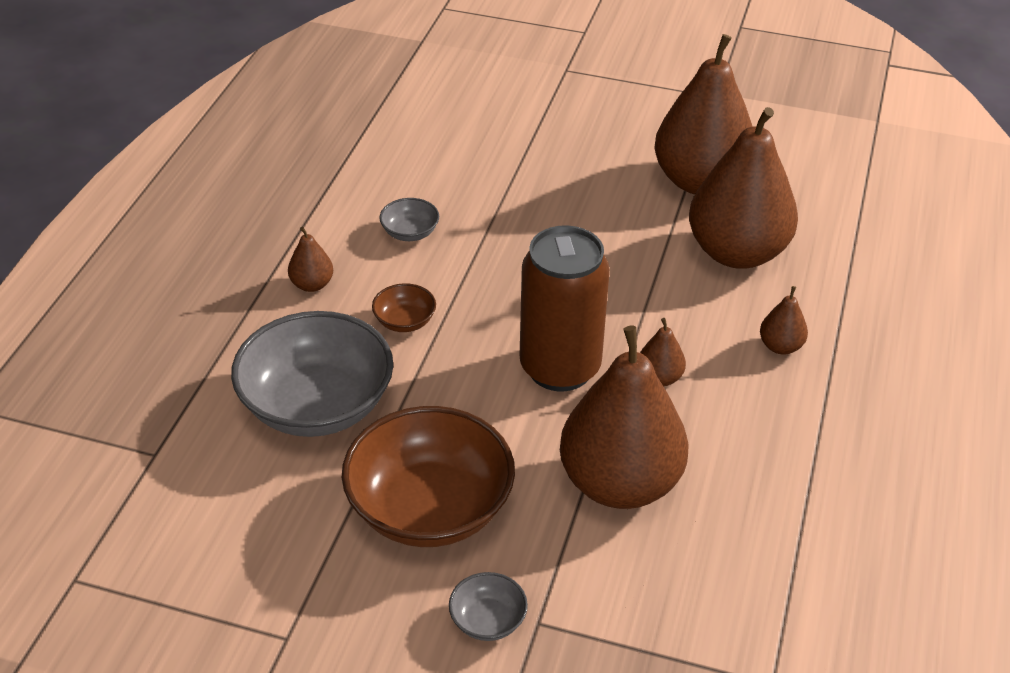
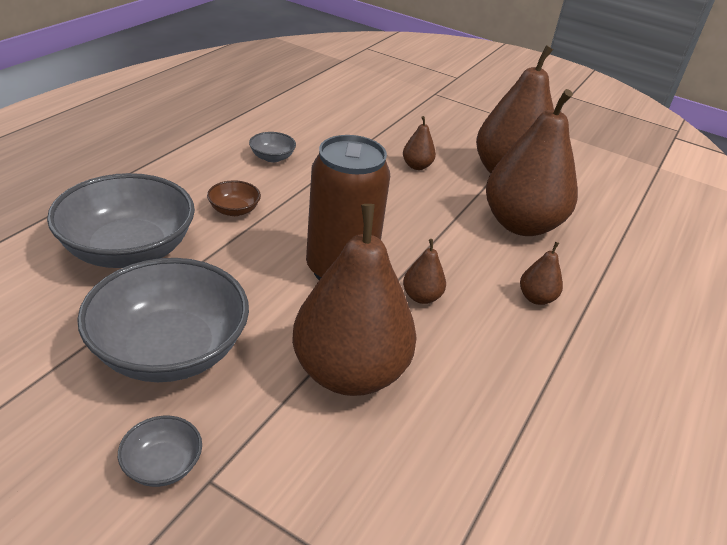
camera: 10 degrees right, 5 degrees down
(312, 284) = (179, 172): brown pear -> brown pear (417, 166)
(430, 508) = (170, 350): brown bowl -> grey bowl

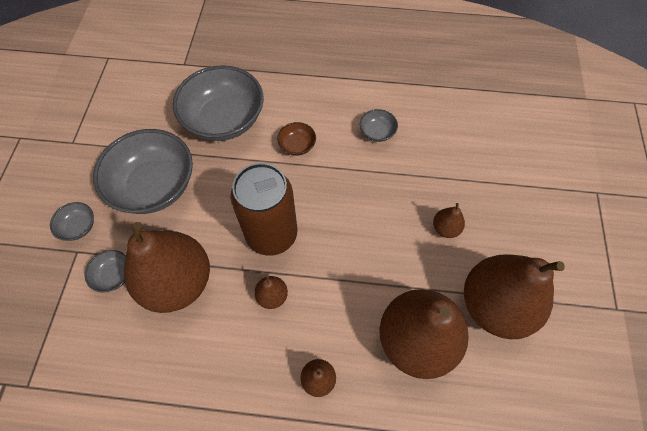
camera: 70 degrees right, 25 degrees up
(290, 441) = (114, 275): none -> grey bowl

